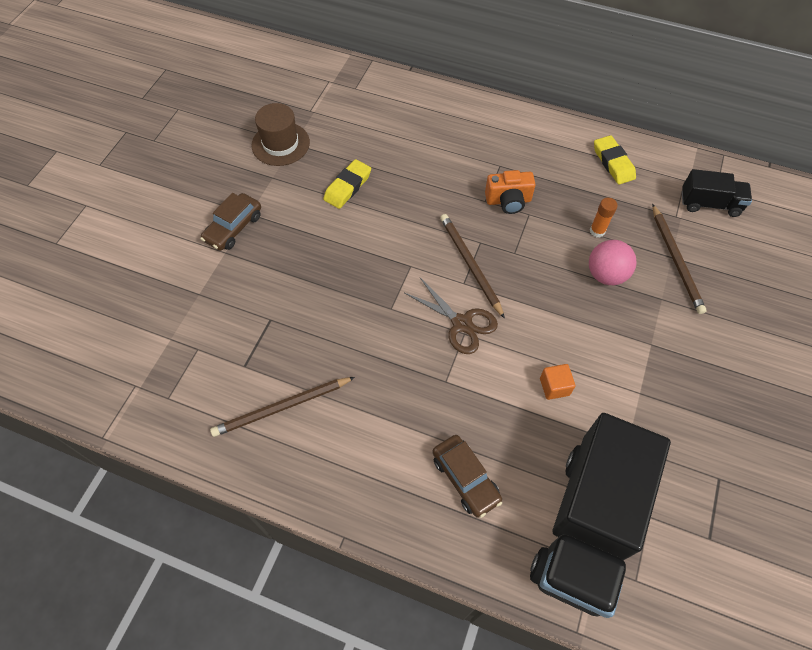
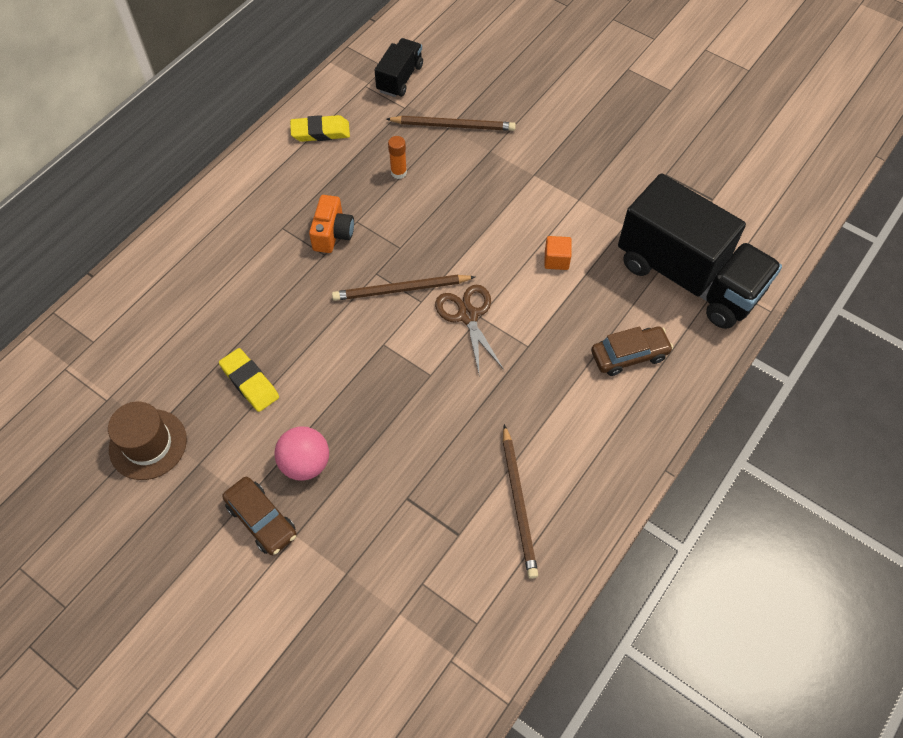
camera: 75 degrees left, 0 degrees up
(461, 323) = (468, 316): brown scissors -> brown scissors turned 75 degrees counterclockwise
(606, 275) = (451, 182): pink ball -> pink ball (305, 463)

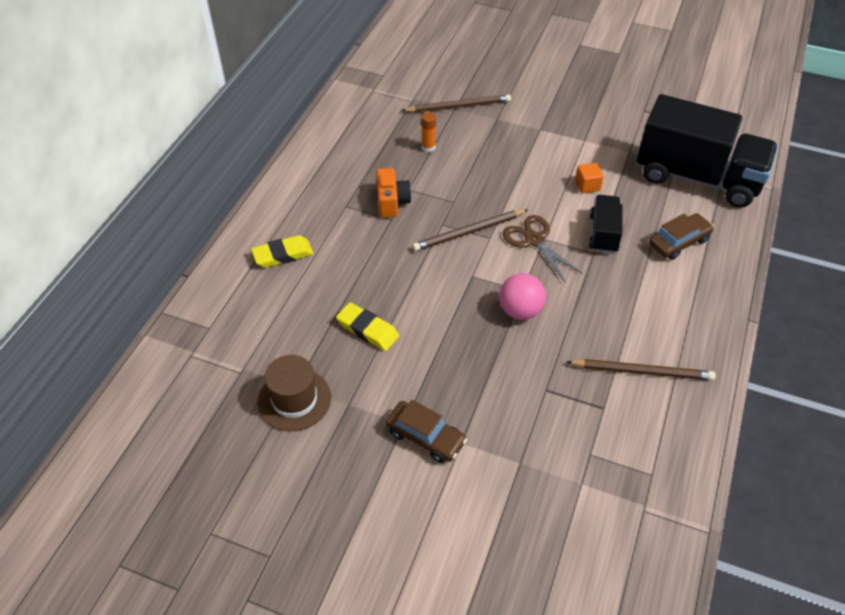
camera: 15 degrees left, 10 degrees down
(305, 463) = (445, 383): pink ball -> pink ball (520, 310)
(320, 132) = (348, 130): yellow eraser -> yellow eraser (283, 254)
(400, 78) = (399, 81): black truck -> black truck (603, 233)
(518, 503) = (642, 371): brown pencil -> brown pencil turned 60 degrees counterclockwise

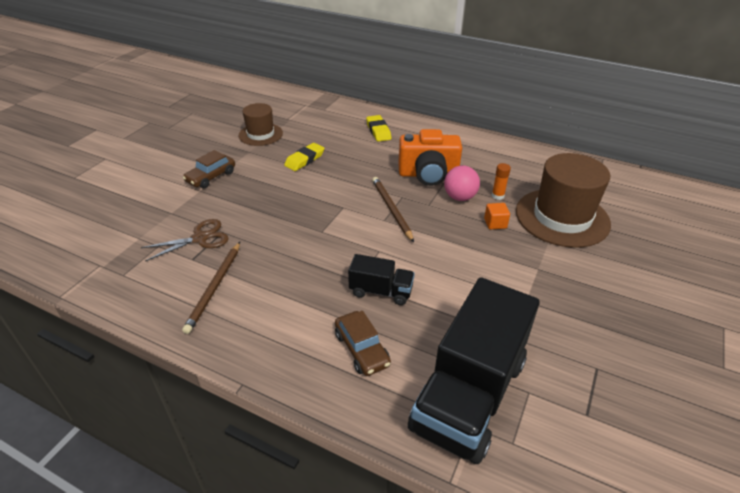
camera: 95 degrees right, 10 degrees down
(392, 202) = (428, 174): orange camera -> orange camera, size x1.66
(458, 106) = (562, 217): brown pencil -> brown hat
(520, 310) = (301, 227): pink ball -> pink ball (459, 197)
(534, 240) = (378, 244): brown scissors -> brown scissors (200, 238)
(587, 186) = (450, 291): orange cube -> orange cube (495, 223)

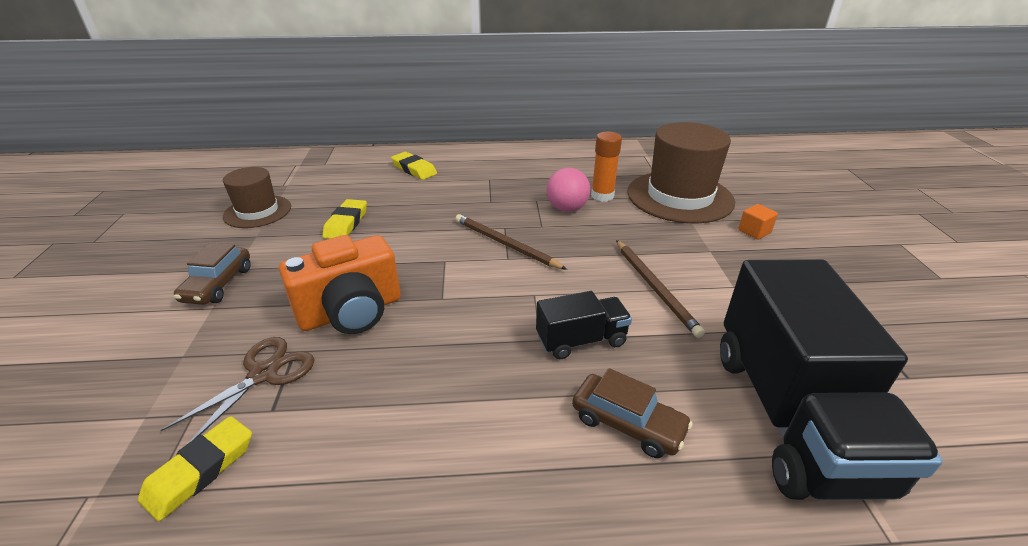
camera: 30 degrees left, 5 degrees down
(146, 274) = (200, 470): none -> yellow eraser
(214, 288) = (345, 437): brown pencil -> brown pencil (655, 288)
(428, 174) = (512, 196): orange camera -> orange camera (351, 312)
(495, 223) = (627, 222): orange cube -> orange cube (754, 231)
(497, 196) = (602, 196): orange glue stick -> orange glue stick, size x1.52

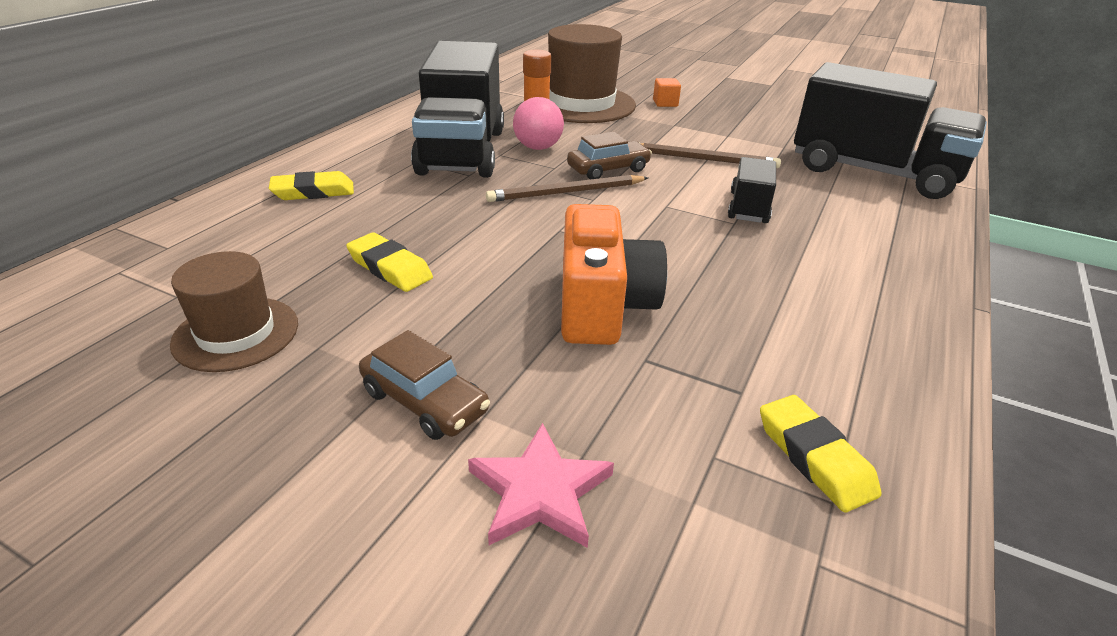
camera: 60 degrees left, 0 degrees up
(147, 350) = (540, 491): none -> pink star
(263, 374) = (674, 388): brown scissors -> none
(522, 187) = (462, 151): none -> black truck
(627, 423) = (854, 223): brown car -> brown car (608, 169)

